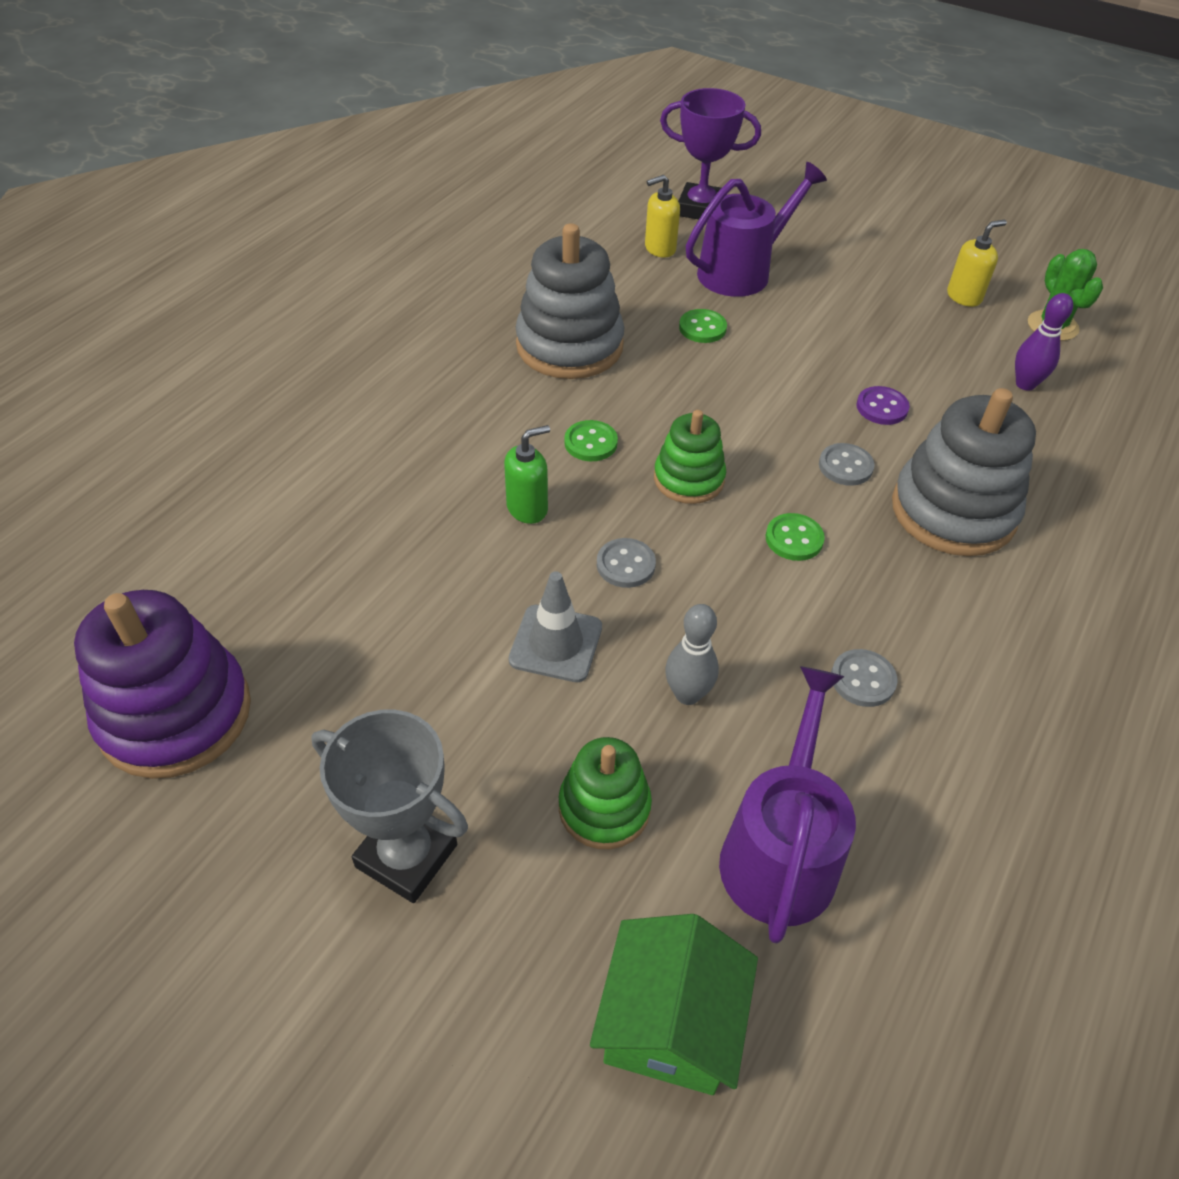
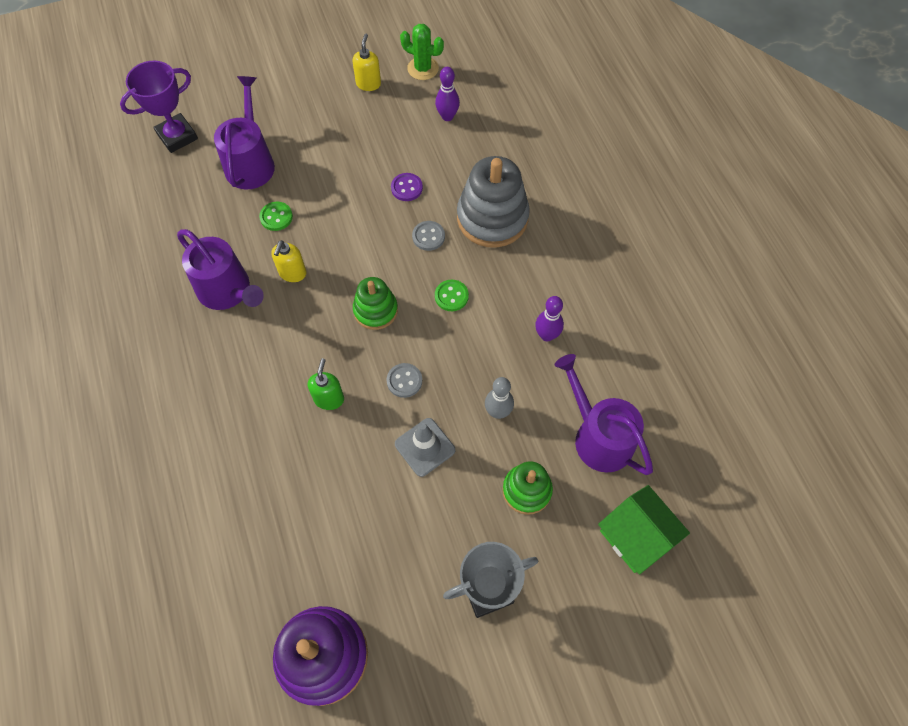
camera: 50 degrees left, 15 degrees up
(569, 346) = (227, 291): grey stacking toy -> purple watering can
(590, 443) = (310, 336): green button -> none
(659, 248) = (191, 184): yellow soap dispenser -> yellow soap dispenser (292, 273)
(862, 679) = (547, 335): grey button -> purple bowling pin

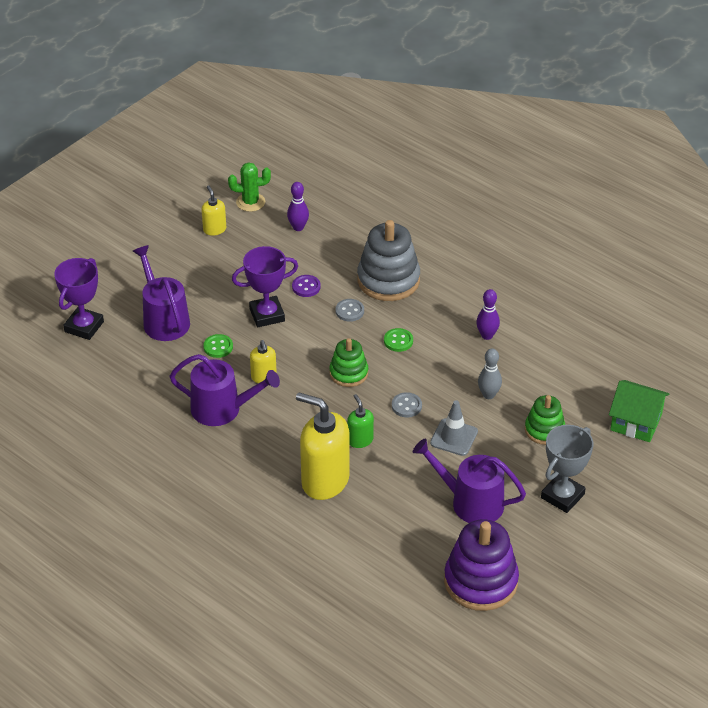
camera: 30 degrees left, 20 degrees down
(260, 430) = (324, 481): none -> yellow soap dispenser
(347, 202) = (267, 315): none -> purple trophy
(599, 437) = (569, 379): purple watering can -> purple watering can (471, 502)

